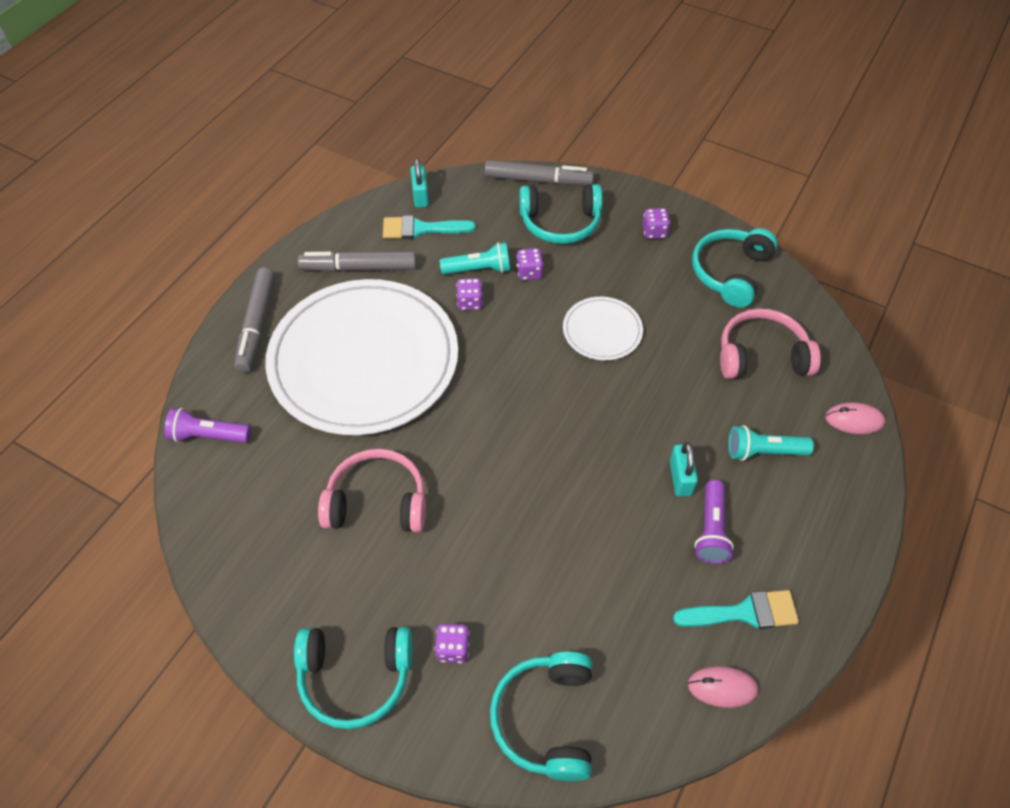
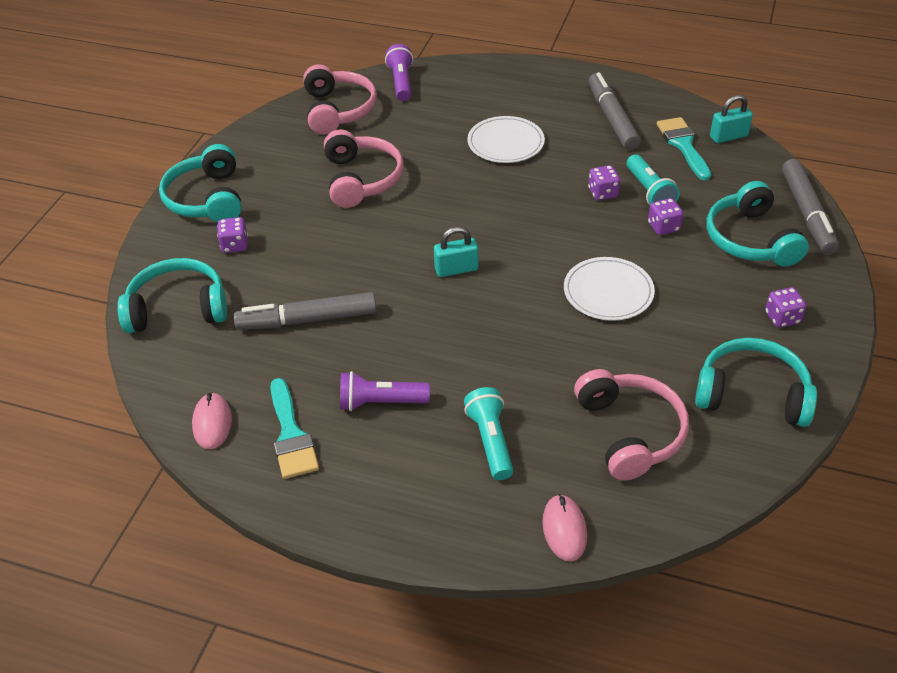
camera: 80 degrees right, 10 degrees down
(234, 509) = (338, 110): none -> pink headphones
(257, 325) = (520, 79): grey marker -> grey marker (307, 320)
(364, 360) = (505, 143): white plate -> white plate, size x0.43
(680, 478) = (436, 373): turquoise padlock -> turquoise padlock (456, 269)

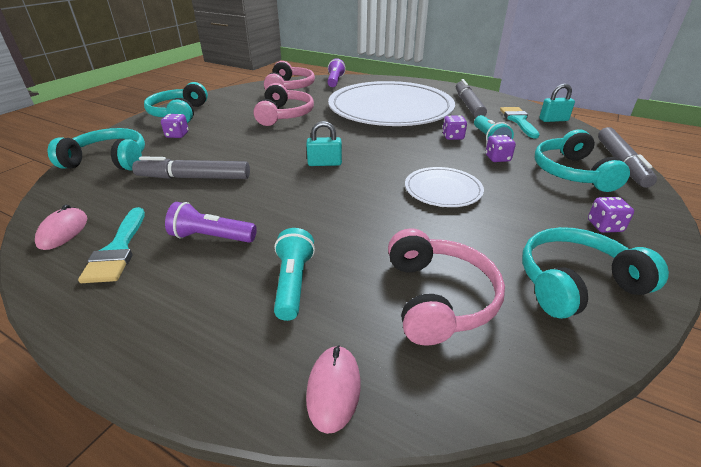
camera: 10 degrees right, 10 degrees down
(505, 143) = (390, 109): white plate -> white plate, size x2.32
(752, 394) = (576, 283): turquoise headphones -> turquoise headphones turned 45 degrees counterclockwise

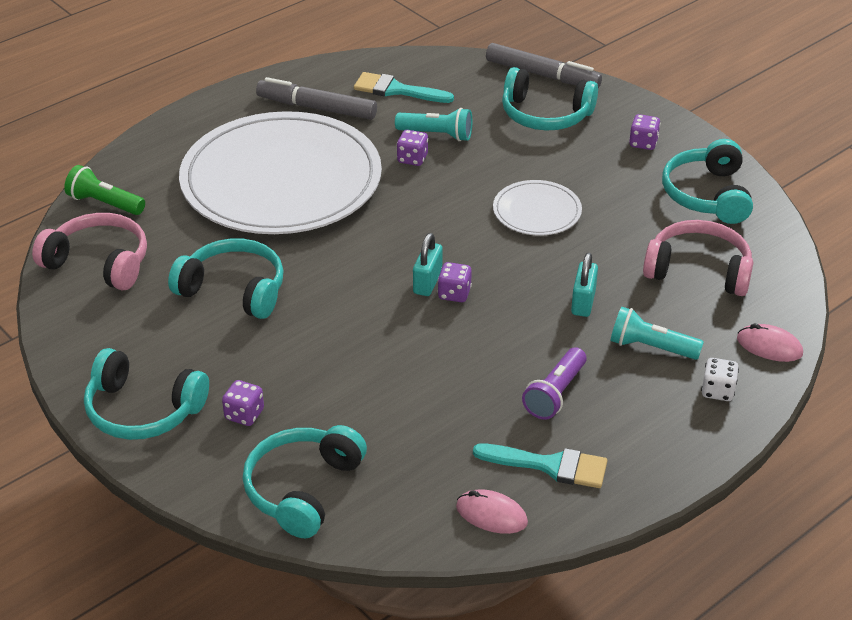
camera: 70 degrees left, 5 degrees up
(194, 178) = (407, 401): grey marker -> none
(234, 349) = (717, 391): none -> white dice
(284, 115) = (234, 290): pink headphones -> turquoise headphones
(335, 81) = (105, 203): purple flashlight -> green flashlight
(497, 158) = (488, 148): purple dice -> purple dice (454, 294)
(553, 120) = (411, 63): turquoise padlock -> turquoise padlock (583, 302)

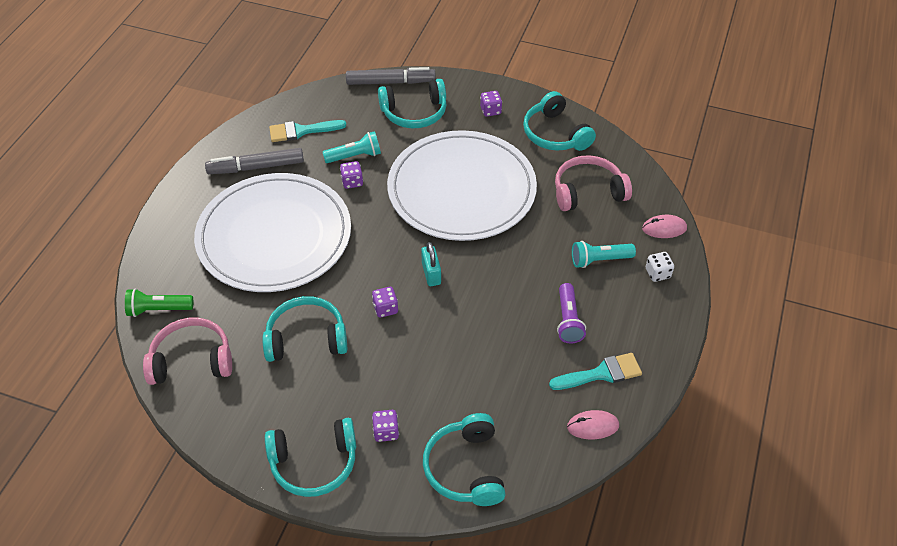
camera: 30 degrees left, 10 degrees up
(454, 294) = (454, 275): purple dice -> purple dice (385, 308)
(537, 211) = (461, 189): white plate -> white plate, size x2.32
(583, 302) = (537, 245): turquoise padlock -> none

